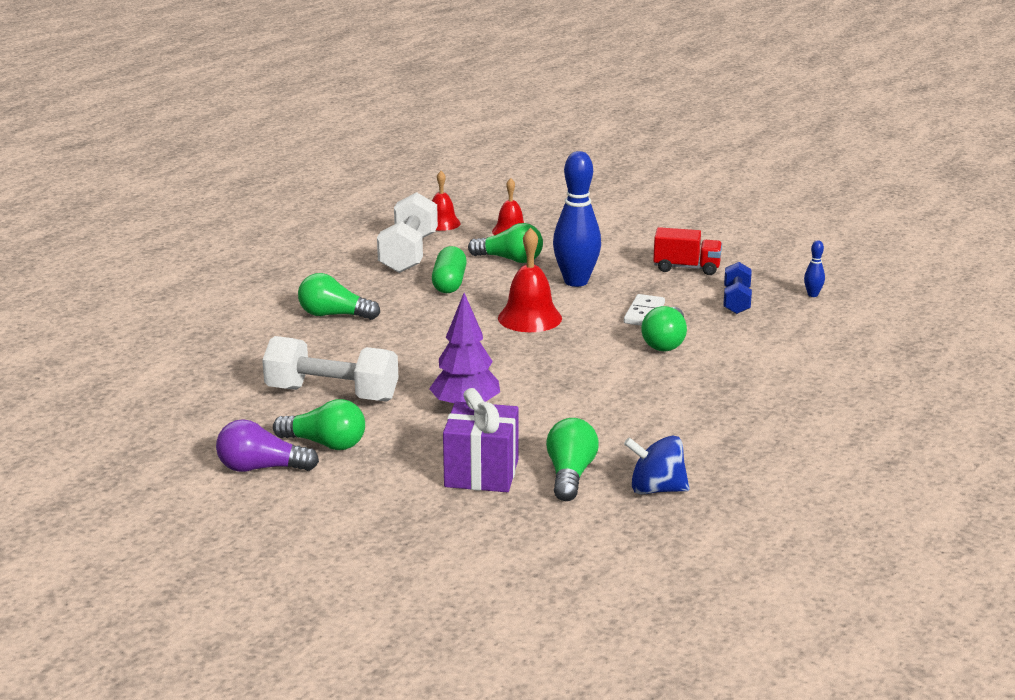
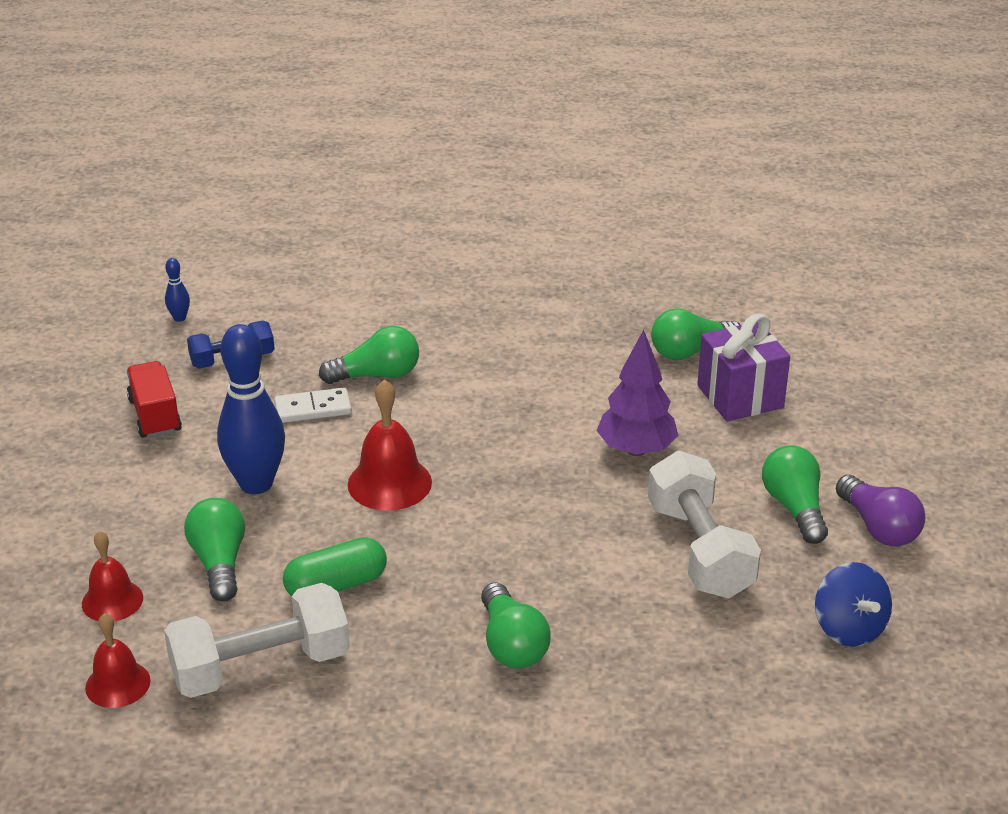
camera: 120 degrees left, 10 degrees up
(656, 489) = (666, 305): blue spinning top -> blue spinning top (849, 628)

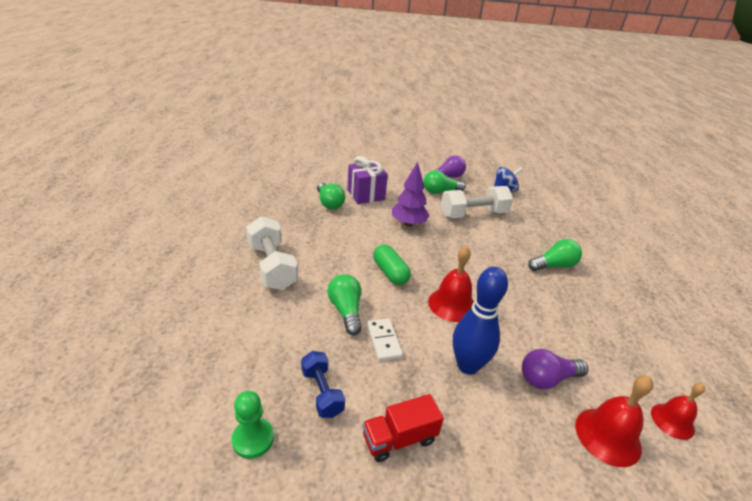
camera: 95 degrees left, 0 degrees up
(112, 600) = (608, 436): red bell -> red bell, size x1.51
(179, 318) = (253, 439): blue bowling pin -> green pawn
(219, 562) = (547, 379): green light bulb -> purple light bulb
(261, 667) = (618, 352): white dumbbell -> white dumbbell (272, 266)
(336, 585) = (543, 324): green capsule -> green capsule (390, 273)

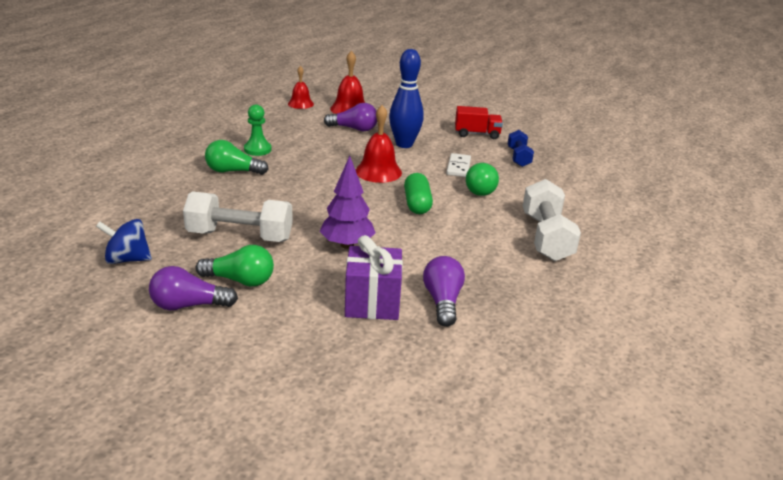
camera: 155 degrees left, 5 degrees down
(253, 439) = (567, 152): green pawn -> green pawn (257, 149)
(329, 203) = (442, 301): green light bulb -> purple light bulb

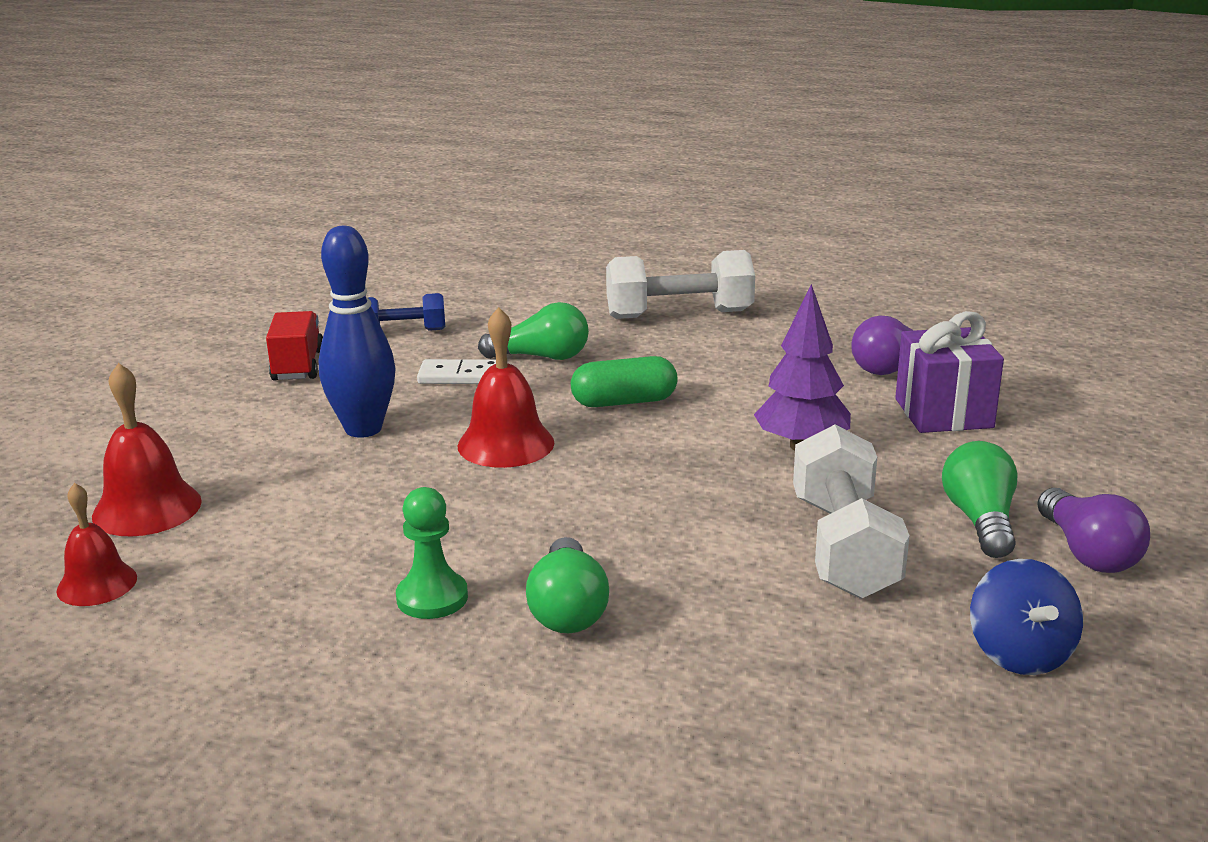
camera: 95 degrees left, 5 degrees down
(354, 129) = (281, 490): purple light bulb -> none

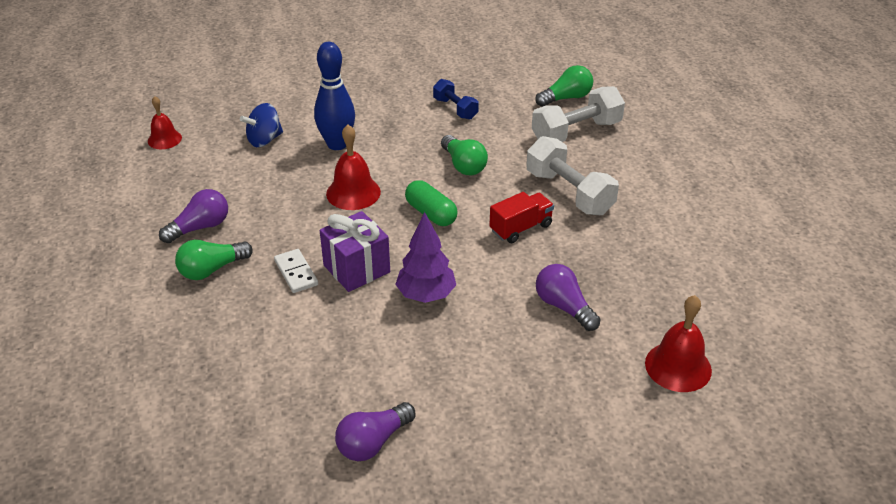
camera: 60 degrees right, 15 degrees up
(147, 508) = (227, 122): red bell -> red bell (678, 366)
(298, 366) = (388, 96): red truck -> red truck (521, 228)
(432, 598) = (200, 227): green pawn -> purple light bulb
(460, 376) = (417, 148): white domino -> white domino (296, 273)
(844, 547) = (321, 342): white dumbbell -> white dumbbell (576, 132)
(943, 413) = (515, 342): purple gift -> purple gift (356, 269)
(980, 520) = (383, 389): green light bulb -> green light bulb (566, 98)
(1019, 654) = (250, 433): blue spinning top -> blue spinning top (264, 140)

